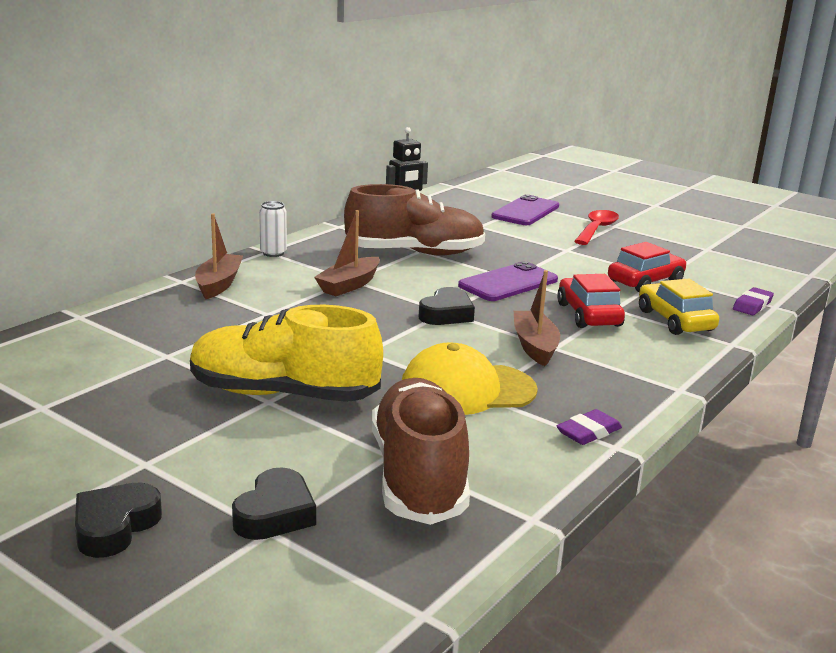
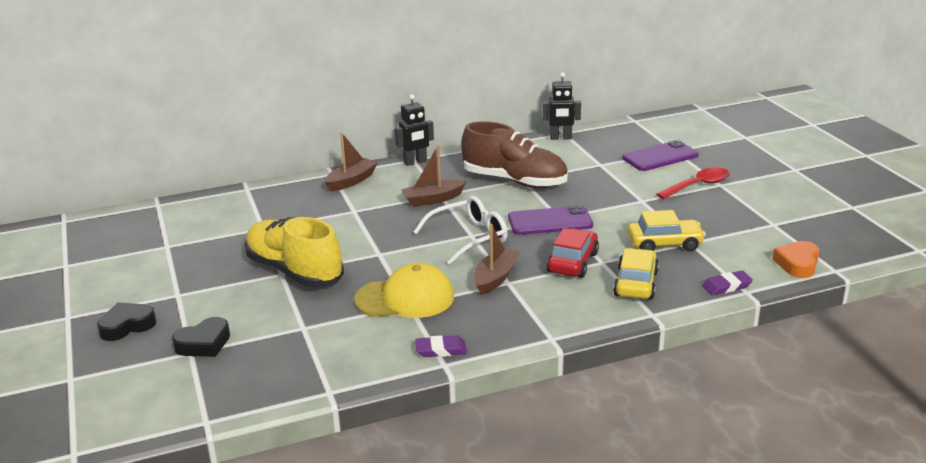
camera: 35 degrees right, 5 degrees up
(273, 253) = (415, 162): white can -> black robot
(418, 476) = (301, 346): brown shoe -> none
(446, 314) = (469, 237): black heart -> white glasses
(467, 389) = (405, 298): yellow cap -> yellow cap turned 150 degrees clockwise
(645, 282) = (664, 244): red car -> yellow car
(775, 275) = (797, 264): none -> orange heart

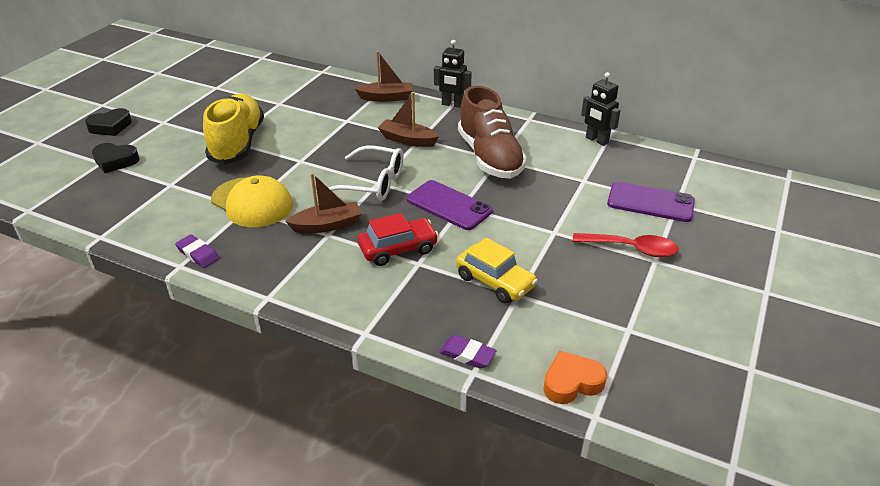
camera: 45 degrees right, 10 degrees up
(127, 326) = (110, 127): black heart -> black heart turned 135 degrees clockwise
(636, 283) = (405, 299): yellow car -> none

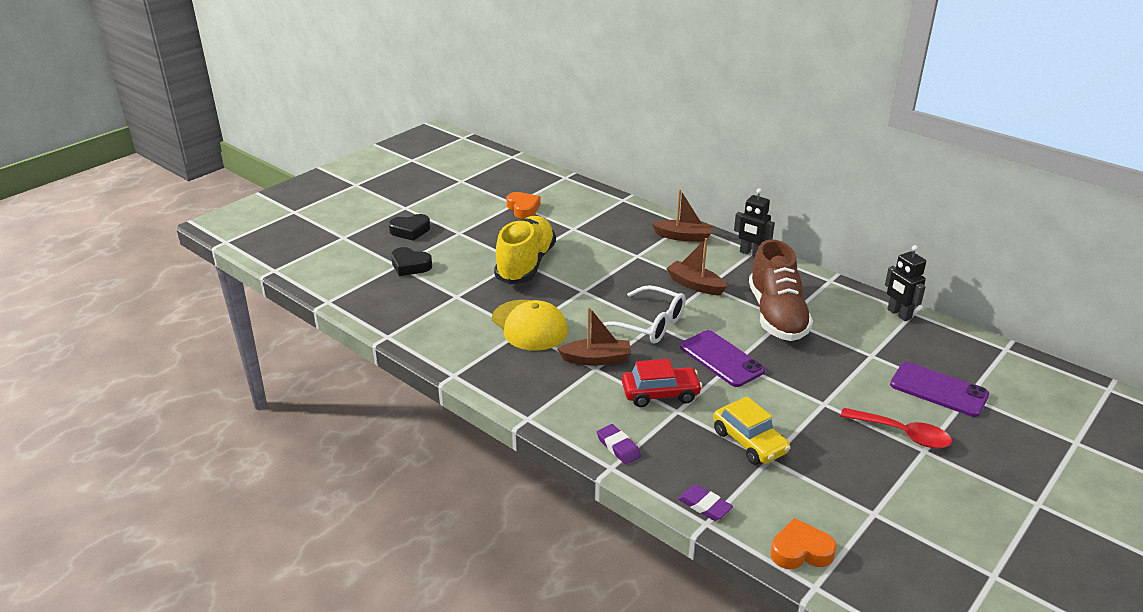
camera: 15 degrees right, 5 degrees down
(198, 254) = (471, 367): purple eraser -> purple eraser (618, 447)
(225, 91) = (523, 209): none -> orange heart

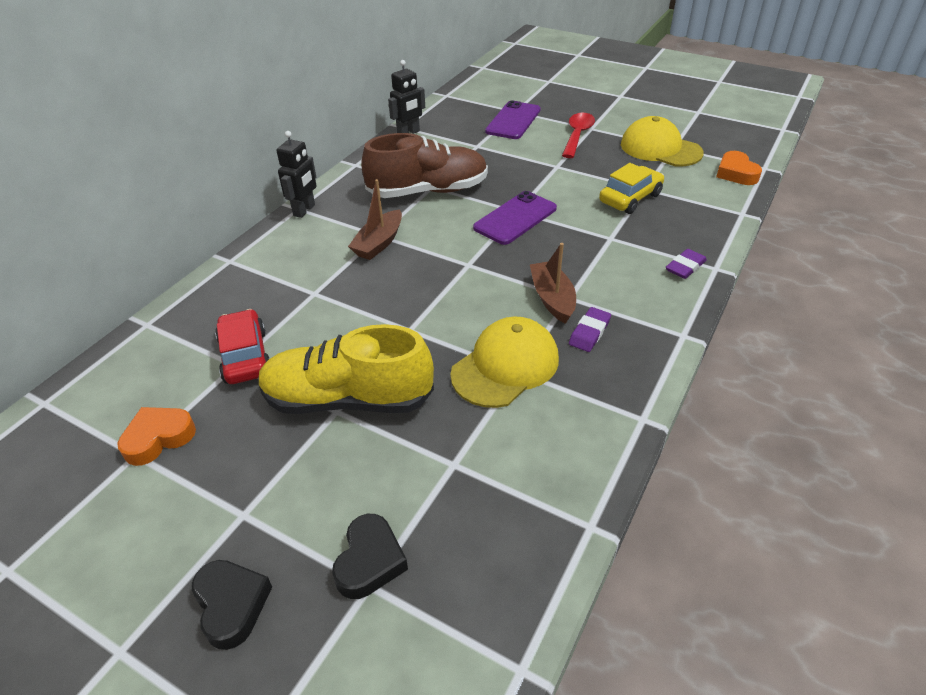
camera: 100 degrees left, 10 degrees up
(649, 324) = (470, 268): white glasses -> none
(660, 394) = (590, 249): red car -> red car (245, 356)
(683, 237) = (264, 260): brown boat -> none
(704, 505) = (724, 215): purple eraser -> purple eraser (589, 332)
(868, 499) = (660, 149): none -> yellow cap

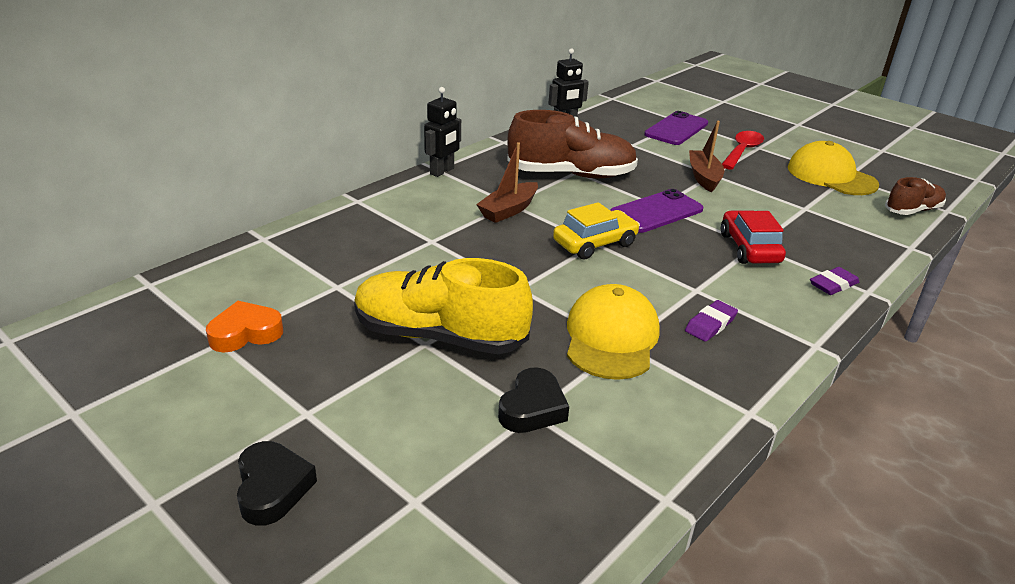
camera: 10 degrees right, 10 degrees down
(245, 356) = (349, 281): red car -> red car (749, 248)
(370, 561) = (421, 480): black heart -> black heart (532, 408)
(505, 366) = (611, 337): yellow cap -> yellow cap turned 45 degrees counterclockwise
(552, 299) = (677, 288): brown boat -> brown boat (704, 177)
(630, 198) = (786, 214): yellow car -> yellow car (595, 244)
(736, 173) = (912, 210): orange heart -> brown shoe

